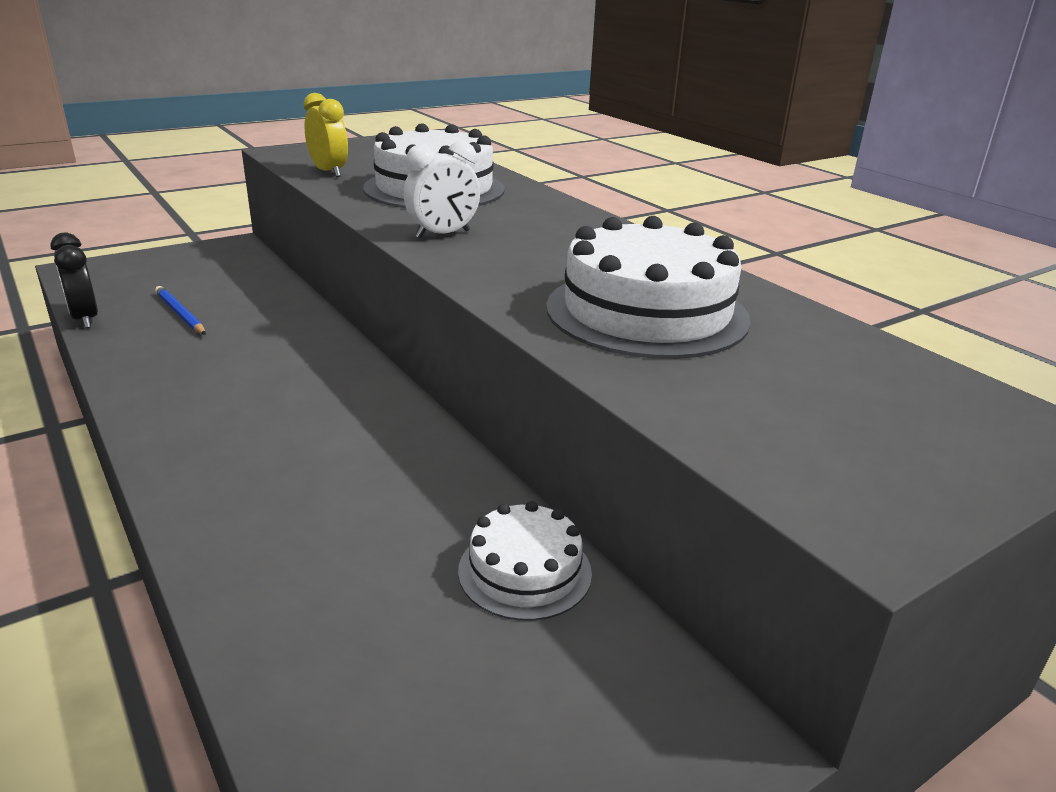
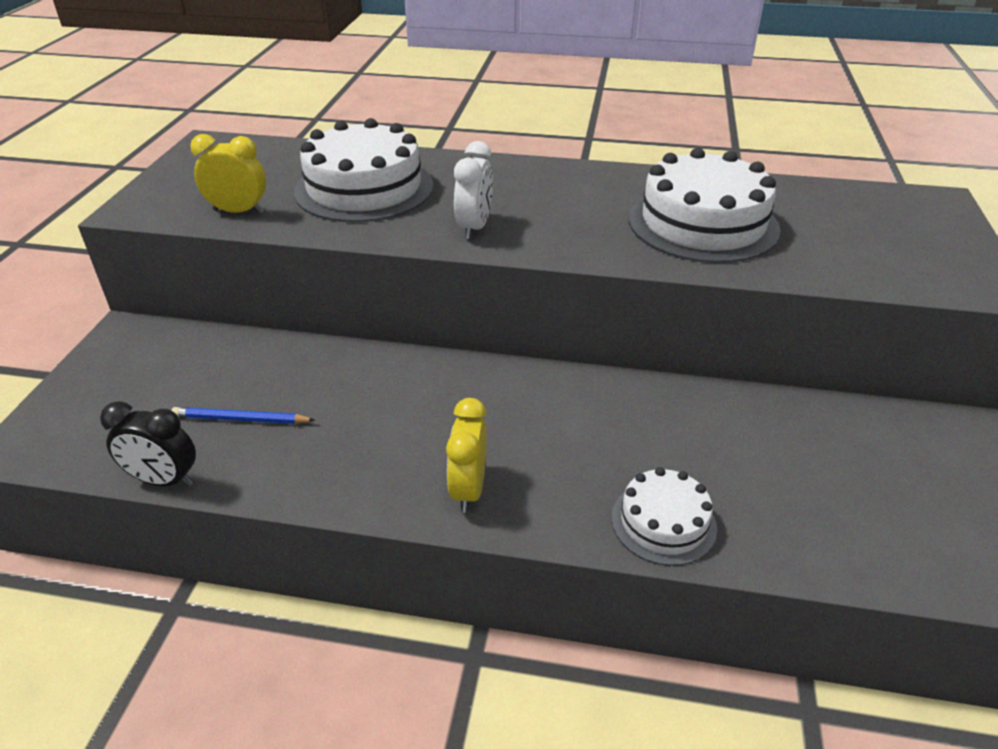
camera: 45 degrees left, 10 degrees up
(189, 428) = (468, 489): none -> yellow clock
(525, 571) = (789, 420): white cake -> white cake (663, 522)

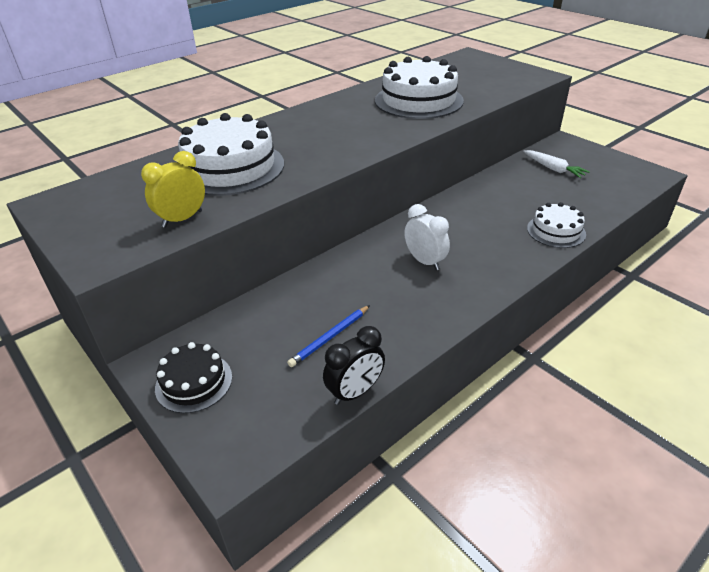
camera: 50 degrees left, 0 degrees up
(115, 368) = (194, 382): none -> black cake
(468, 489) = (482, 275): yellow clock -> none
(474, 227) = (334, 152): white clock -> white clock (425, 261)
(849, 450) = (553, 169): none -> white carrot

